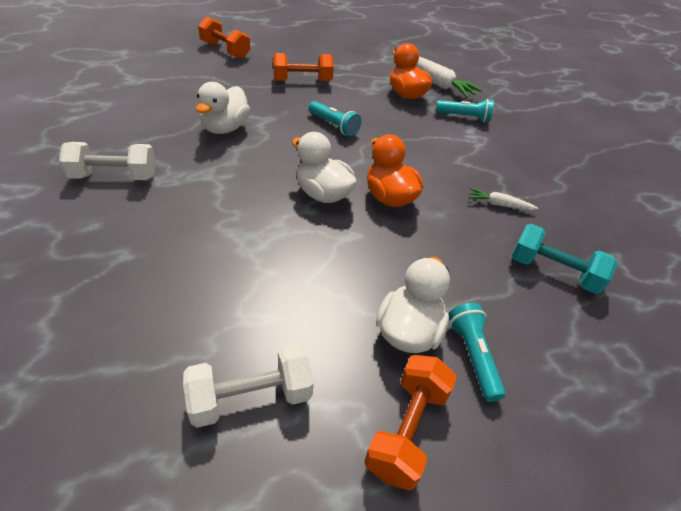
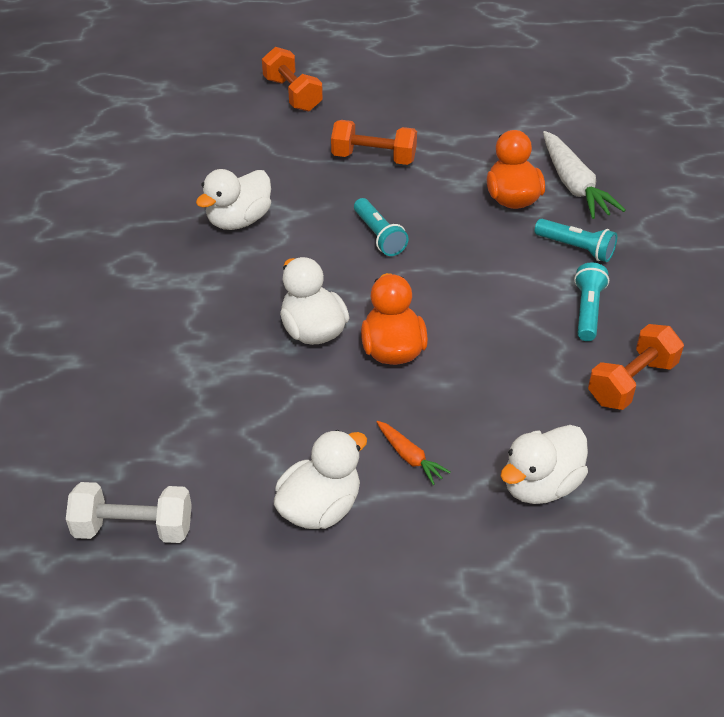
camera: 25 degrees right, 0 degrees up
(114, 176) = (92, 268): white dumbbell -> none
(407, 430) = (262, 596): orange dumbbell -> orange dumbbell (631, 382)
(451, 272) = (409, 457): none -> orange carrot
(472, 356) = (373, 550): turquoise flashlight -> turquoise flashlight (587, 311)
(499, 205) = (532, 387): white carrot -> none
(553, 272) = (540, 485): turquoise dumbbell -> white duck

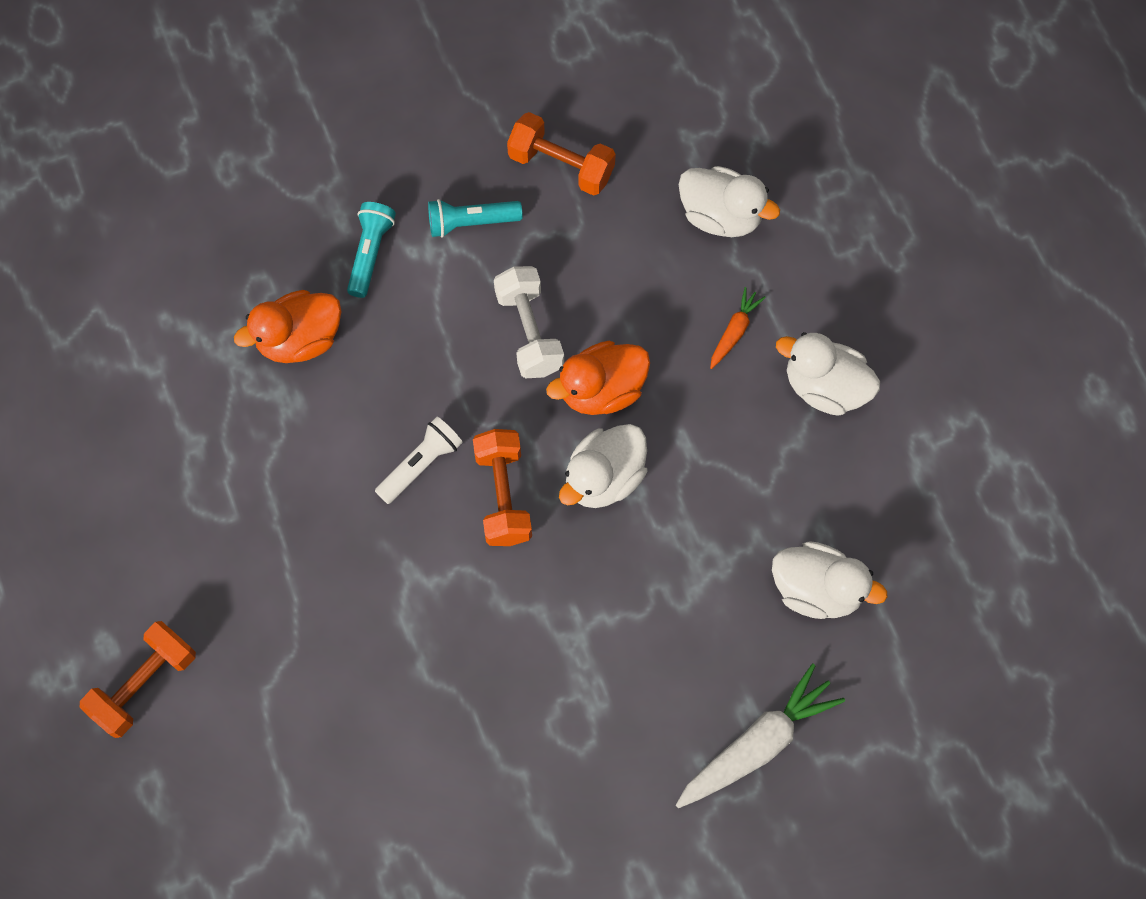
camera: 110 degrees left, 25 degrees up
(134, 528) = (916, 536): white dumbbell -> white dumbbell (529, 332)
(239, 220) = (448, 636): white duck -> white duck (817, 589)
(374, 158) = (266, 522): orange dumbbell -> orange dumbbell (503, 495)
(379, 236) = (420, 464): turquoise flashlight -> white flashlight
(574, 185) = (250, 279): white carrot -> white carrot (757, 744)

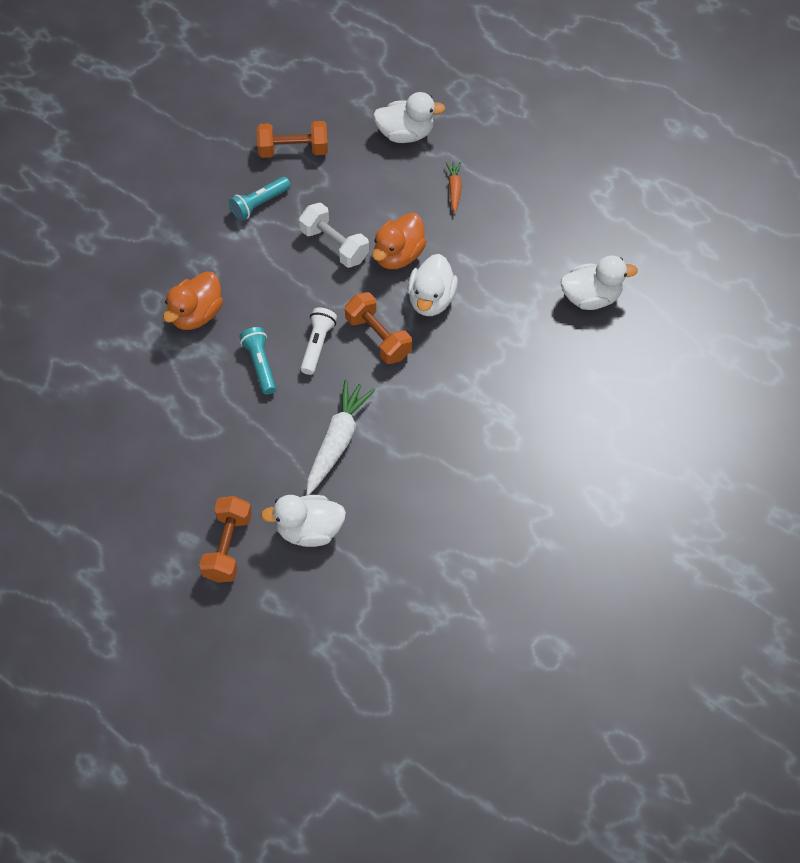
camera: 30 degrees left, 10 degrees down
(370, 253) = (208, 248): turquoise flashlight -> turquoise flashlight (260, 365)
(757, 744) = (612, 391): white carrot -> white carrot (337, 441)
(824, 387) = (525, 193): white duck -> white duck (309, 530)

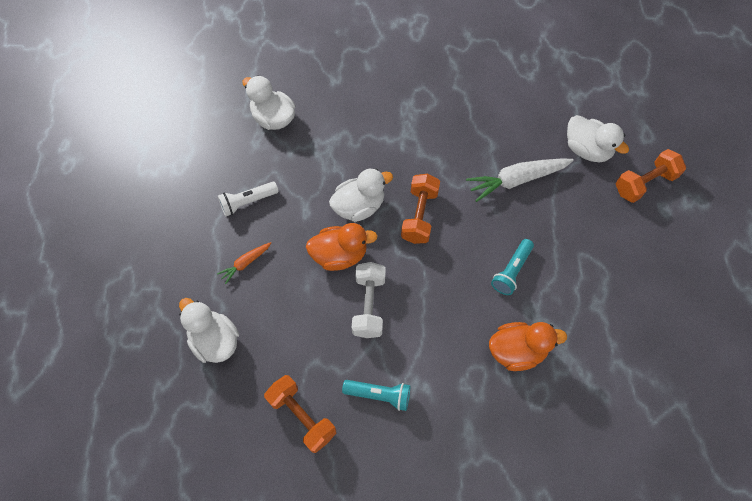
camera: 130 degrees left, 5 degrees up
(317, 345) = (461, 248): white flashlight -> white flashlight (248, 202)

